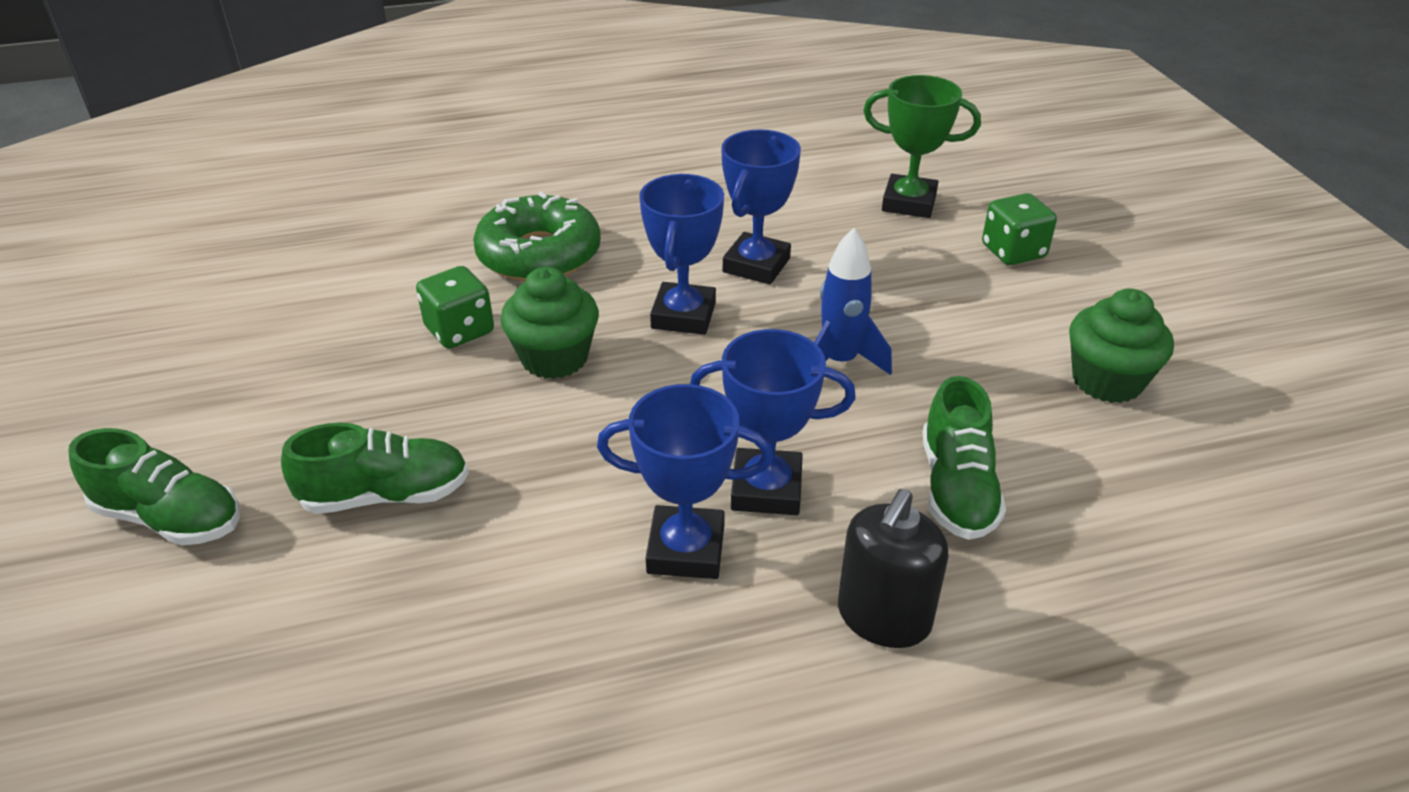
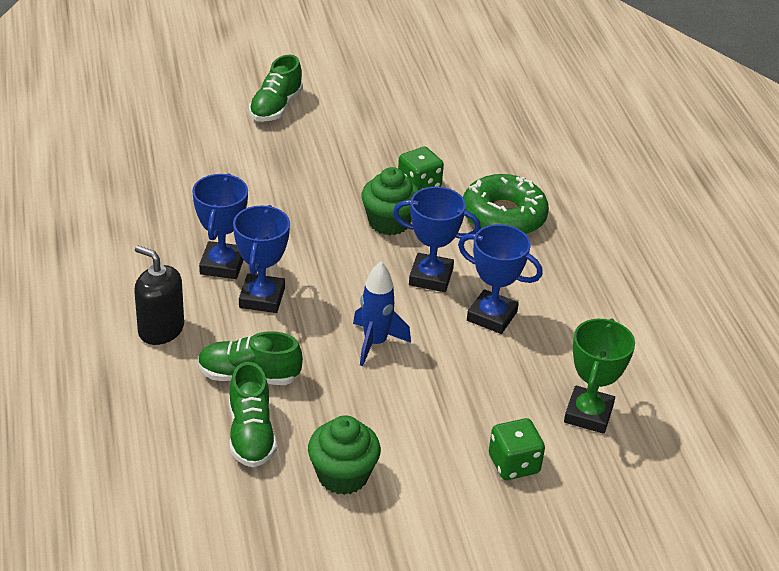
camera: 90 degrees right, 0 degrees up
(386, 495) = (280, 167): green shoe -> green shoe (251, 434)

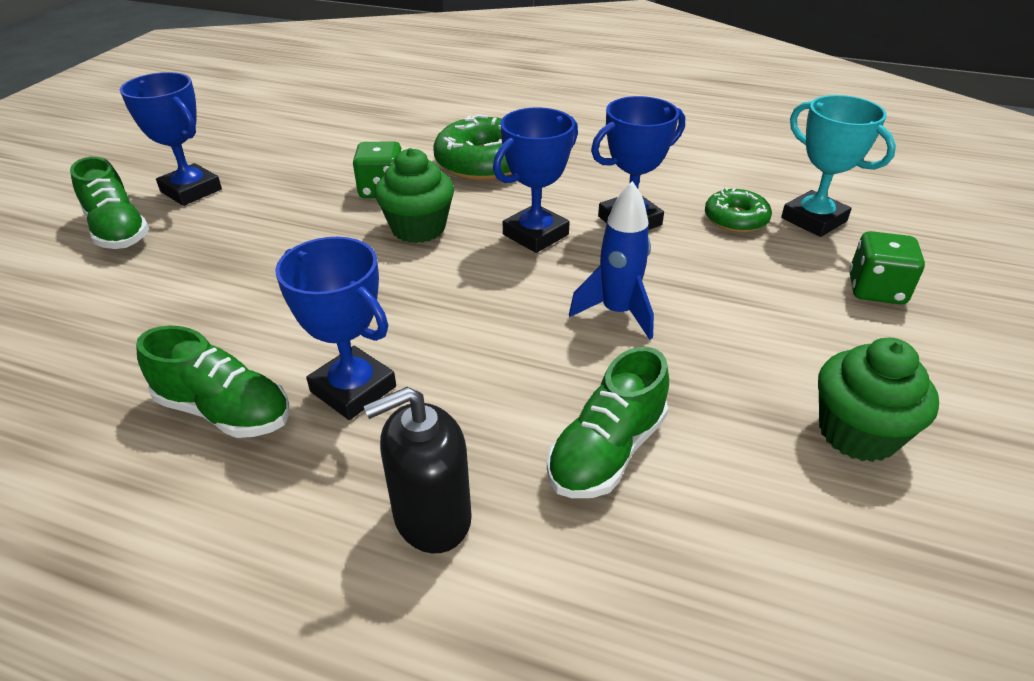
camera: 55 degrees left, 0 degrees up
(251, 434) = (735, 498): green shoe -> green shoe (225, 411)
(262, 298) = (456, 376): blue trophy -> blue trophy (191, 190)
(547, 370) = (735, 219): none -> green donut
(588, 414) = (813, 220): green trophy -> turquoise trophy

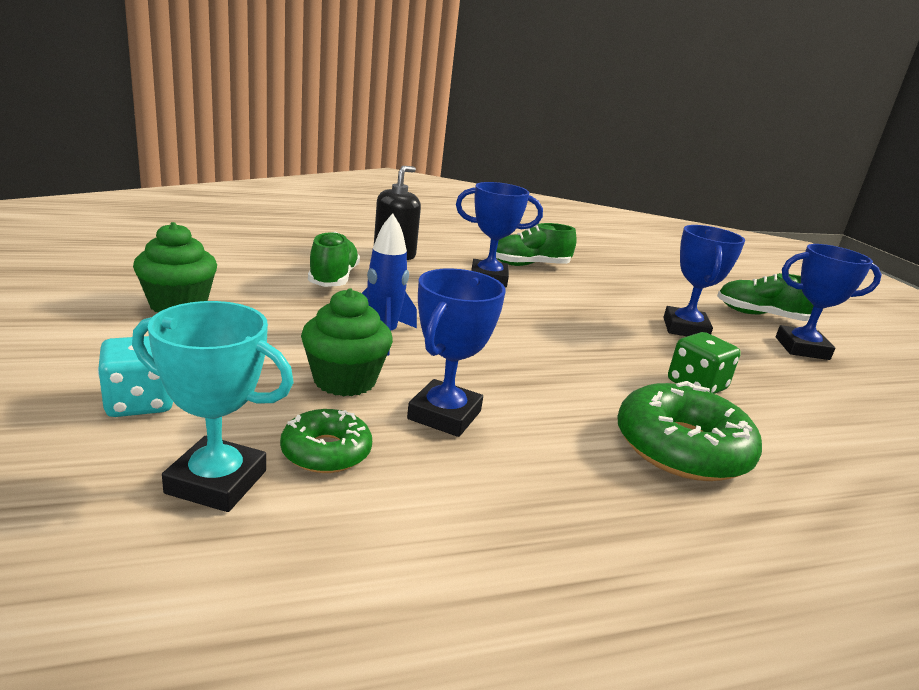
camera: 140 degrees right, 15 degrees down
(418, 228) = (606, 360): green cupcake -> green cupcake (345, 380)
(535, 234) = (512, 378): blue trophy -> blue trophy (685, 329)
(876, 290) = (139, 403): green dice -> turquoise dice

